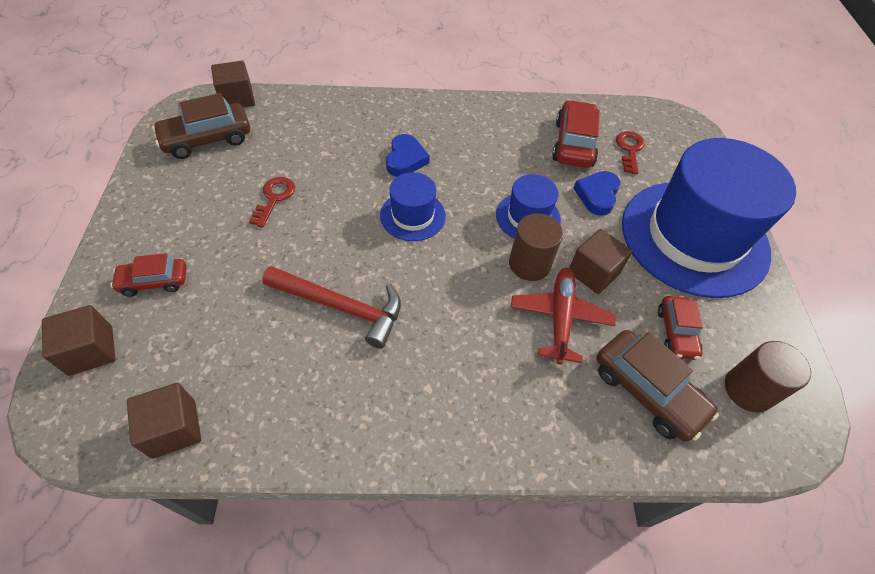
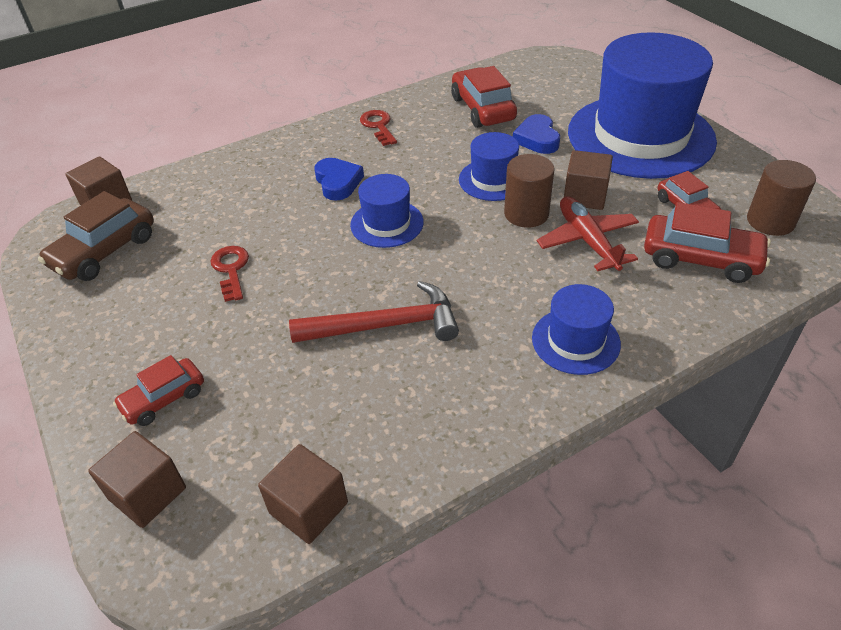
camera: 25 degrees left, 10 degrees down
(473, 407) = (575, 341): none -> blue hat
(629, 149) = (533, 94): red key -> red key (378, 126)
(647, 391) = (700, 259): brown car -> red car

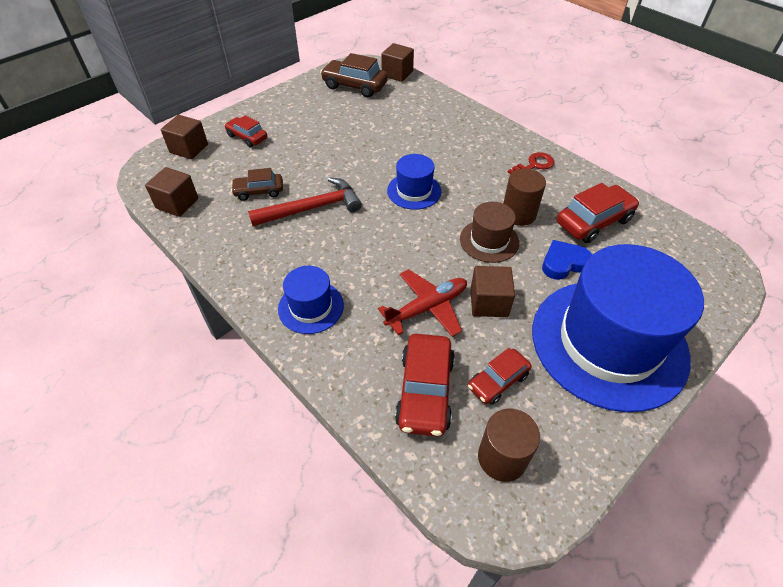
camera: 75 degrees right, 5 degrees up
(231, 269) = (350, 134): red key -> none
(322, 387) = (259, 191): none -> brown car
(338, 182) = (452, 159): blue heart -> none
(385, 325) = (312, 208): red hammer -> red hammer turned 90 degrees counterclockwise
(493, 180) = (489, 241): blue hat -> brown hat
(526, 213) = (451, 266): brown cylinder -> brown cylinder (518, 214)

